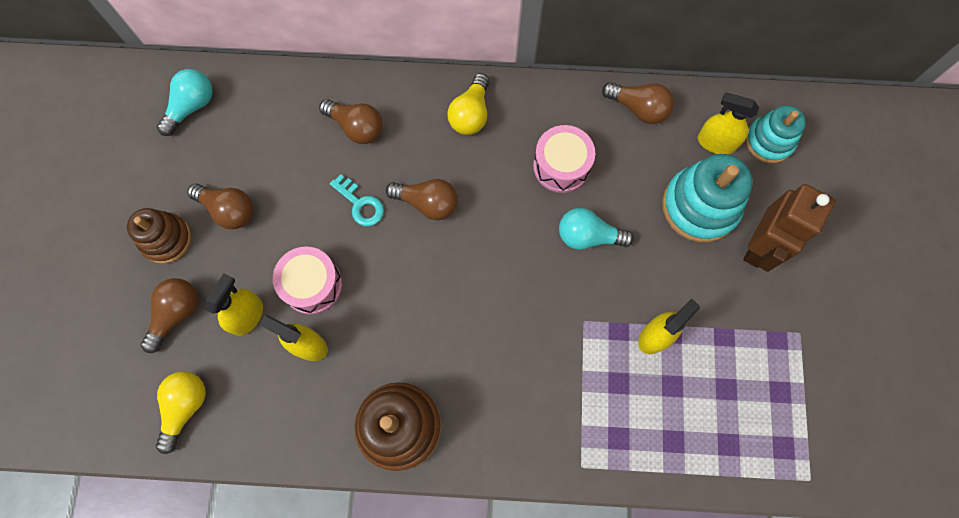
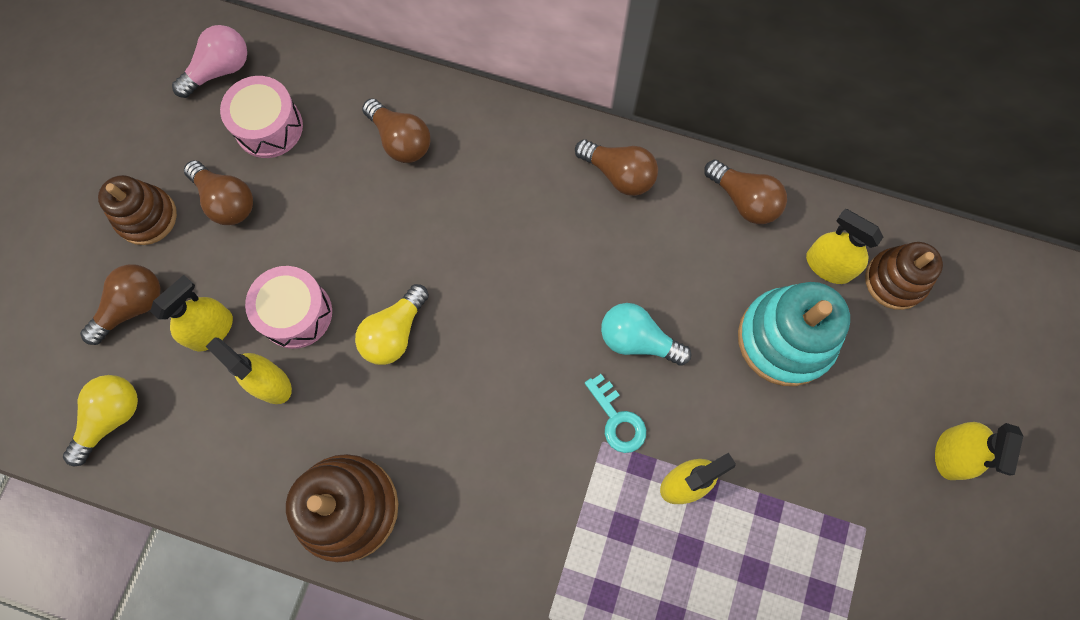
camera: 15 degrees right, 0 degrees up
(192, 106) = (220, 70): turquoise light bulb -> pink light bulb
(360, 204) = (379, 232): turquoise key -> turquoise key (617, 419)
(427, 203) = (457, 251): brown light bulb -> brown light bulb (619, 174)
(470, 114) = (539, 157): yellow light bulb -> yellow light bulb (394, 333)
(561, 166) = (629, 247): pink drum -> pink drum (269, 127)
(759, 246) = (846, 407): brown robot -> none
(769, 141) = (895, 280): turquoise stacking toy -> brown stacking toy
(846, 260) = (951, 454): none -> yellow spray bottle

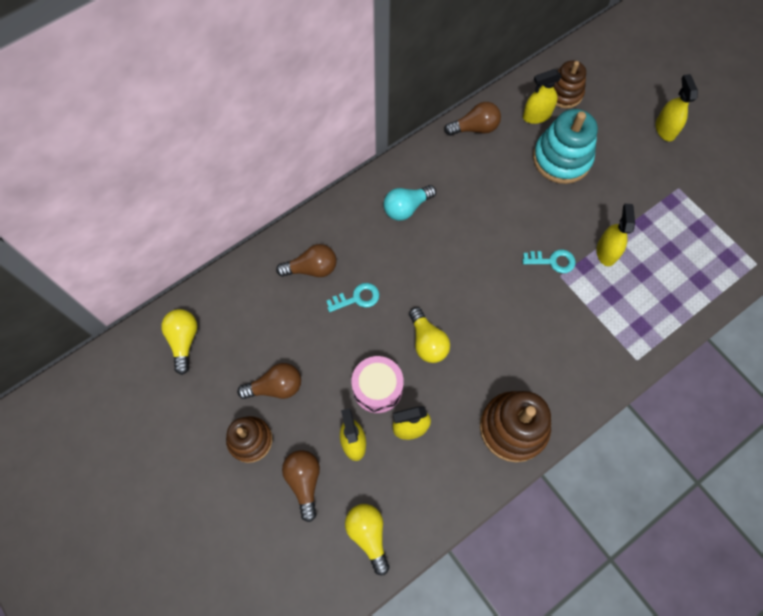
camera: 55 degrees left, 5 degrees down
(220, 70) = (184, 340): pink light bulb -> yellow light bulb
(269, 127) = (246, 335): pink drum -> none
(397, 215) = (357, 298): none -> turquoise key
(619, 174) = (417, 174): brown light bulb -> none
(637, 340) = (516, 224): turquoise light bulb -> turquoise light bulb (406, 208)
(951, 454) = (665, 129): yellow spray bottle -> yellow spray bottle turned 150 degrees counterclockwise

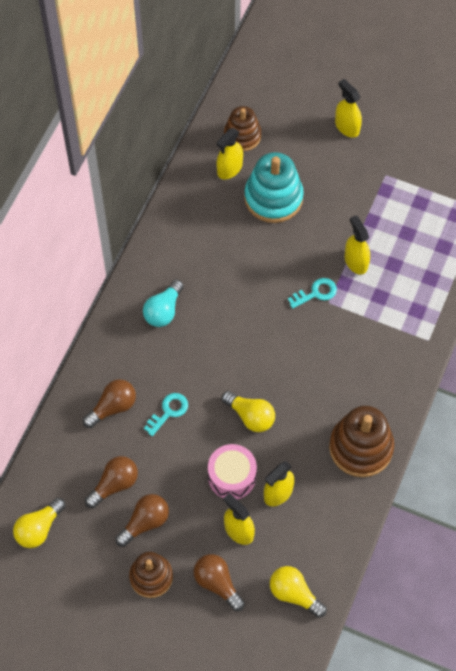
camera: 30 degrees left, 5 degrees down
(184, 340) = (39, 529): yellow light bulb -> yellow light bulb turned 105 degrees counterclockwise
(475, 128) = (181, 207): brown light bulb -> brown light bulb (114, 484)

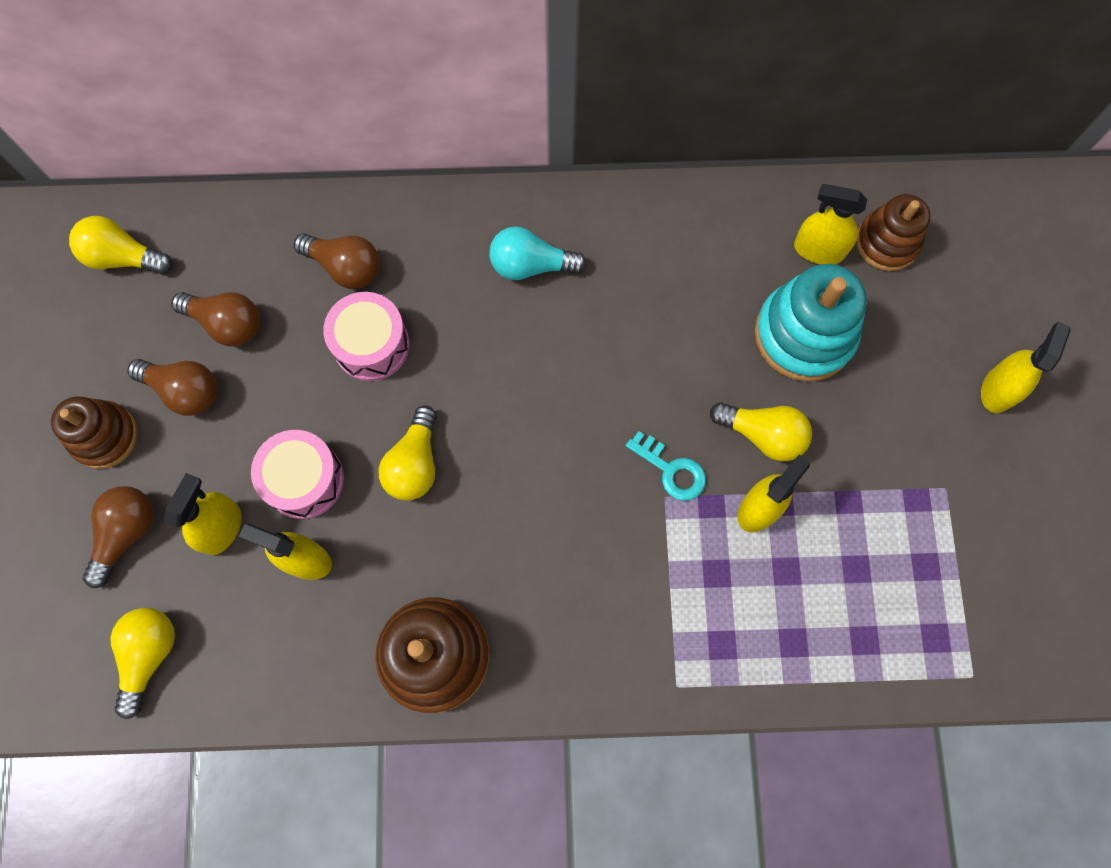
camera: 65 degrees right, 10 degrees up
(168, 411) = (371, 345): turquoise key -> pink drum
(318, 242) = (763, 435): none -> yellow light bulb

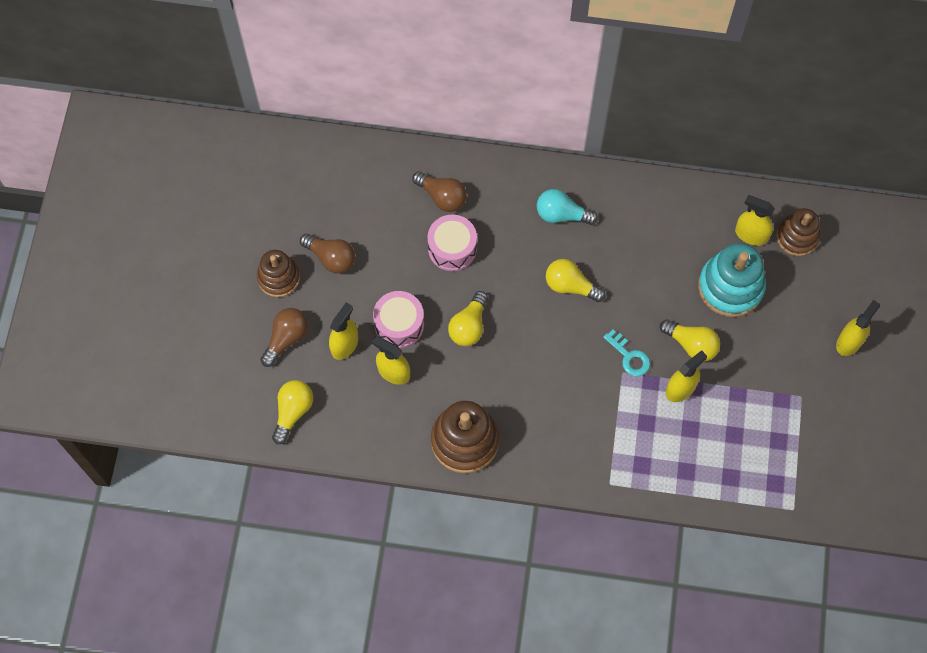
camera: 10 degrees right, 5 degrees down
(123, 257) = (301, 168): yellow light bulb -> yellow light bulb (570, 286)
(227, 324) = (362, 220): brown light bulb -> none

